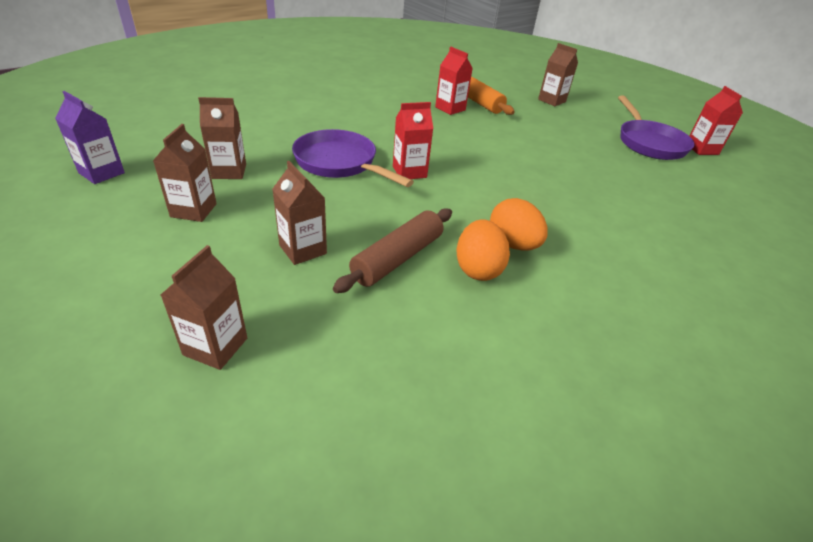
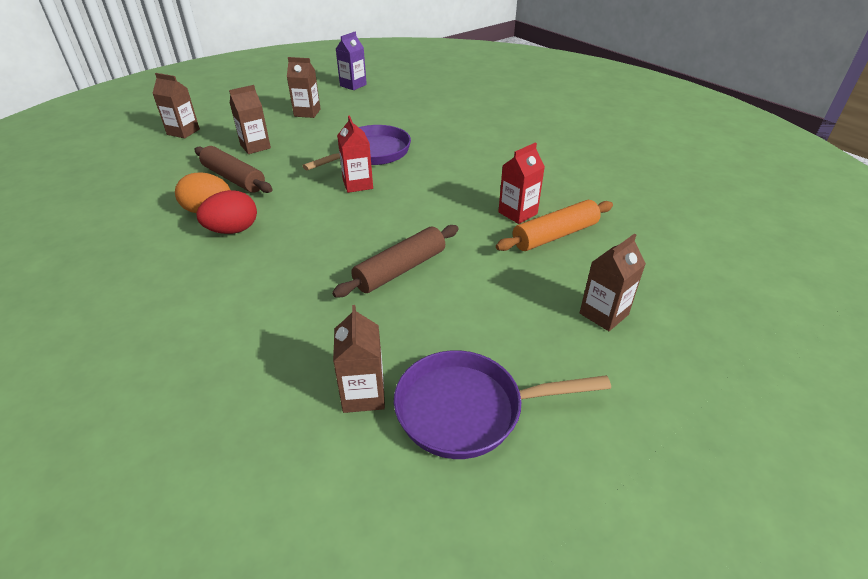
camera: 95 degrees right, 0 degrees up
(229, 171) = (356, 117): brown carton -> brown carton (363, 394)
(513, 244) = (233, 230): orange egg -> red egg
(538, 156) = (400, 269): none -> brown rolling pin
(701, 149) = (460, 499): red carton -> none

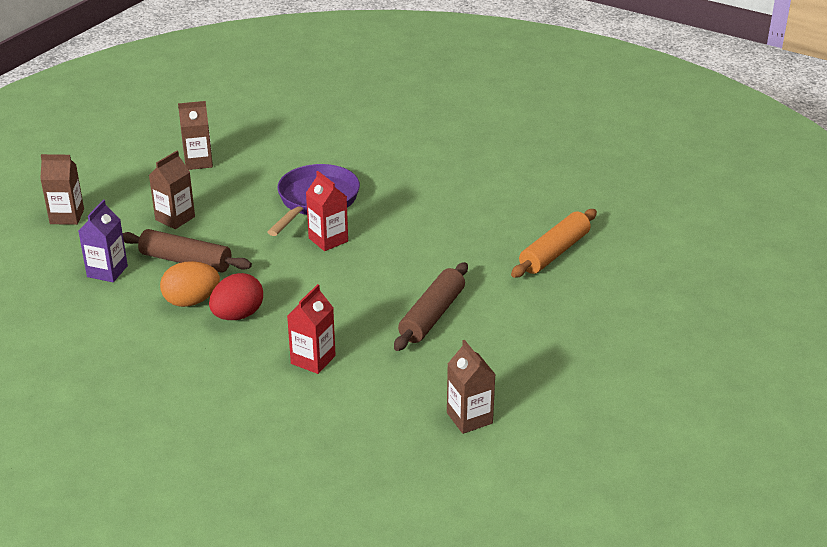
camera: 20 degrees left, 5 degrees down
(353, 85) = (224, 112): purple carton -> purple carton (107, 271)
(467, 409) = (556, 407): purple pan -> none
(517, 213) = (508, 237): red carton -> red carton (313, 360)
(603, 314) = (626, 313): brown carton -> none

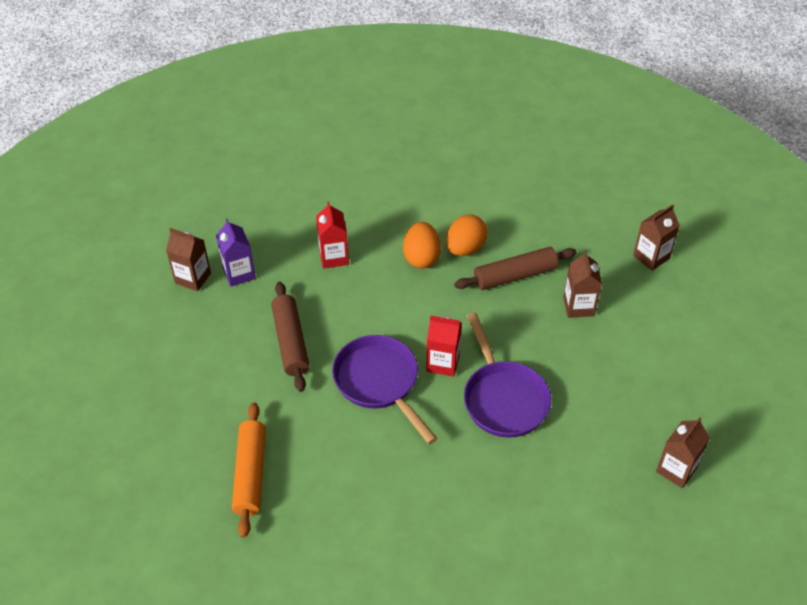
camera: 140 degrees right, 15 degrees up
(107, 271) = (551, 234): purple carton -> purple carton (239, 273)
(198, 162) = (652, 376): brown carton -> brown carton (676, 469)
(238, 315) = (421, 257): red egg -> orange egg
(392, 253) = (379, 382): none -> purple pan

